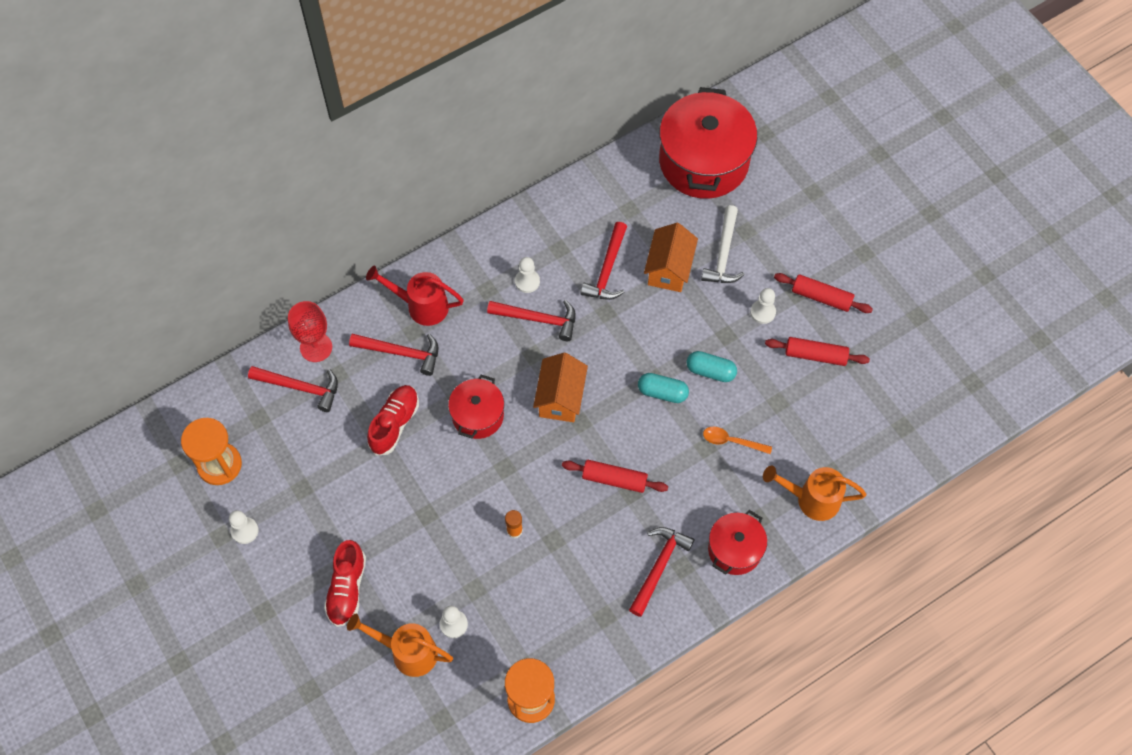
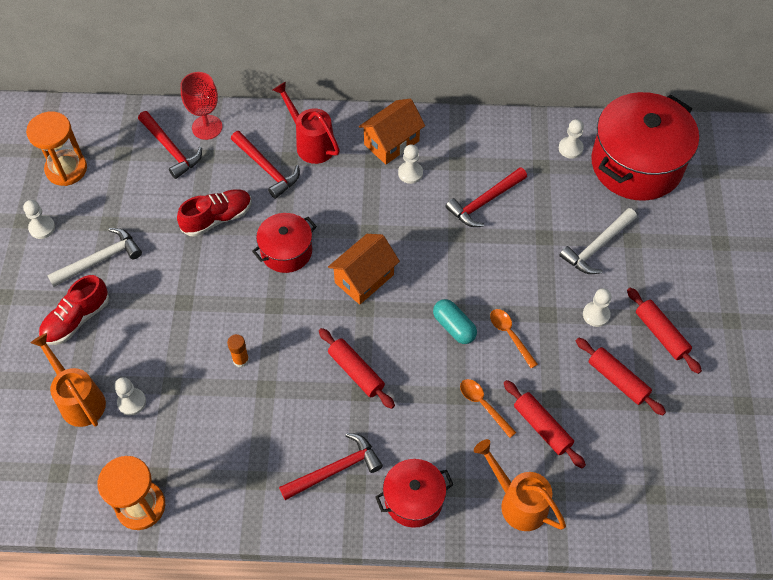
camera: 35 degrees right, 5 degrees down
(323, 525) = (100, 260): none -> white hammer
(538, 319) = (395, 207): red hammer -> none
(641, 179) = (570, 148): none -> white pawn
(669, 269) = (539, 231): orange house -> orange house (391, 143)
(710, 371) = (510, 335): turquoise capsule -> orange spoon
(787, 430) = (542, 427): none -> red rolling pin

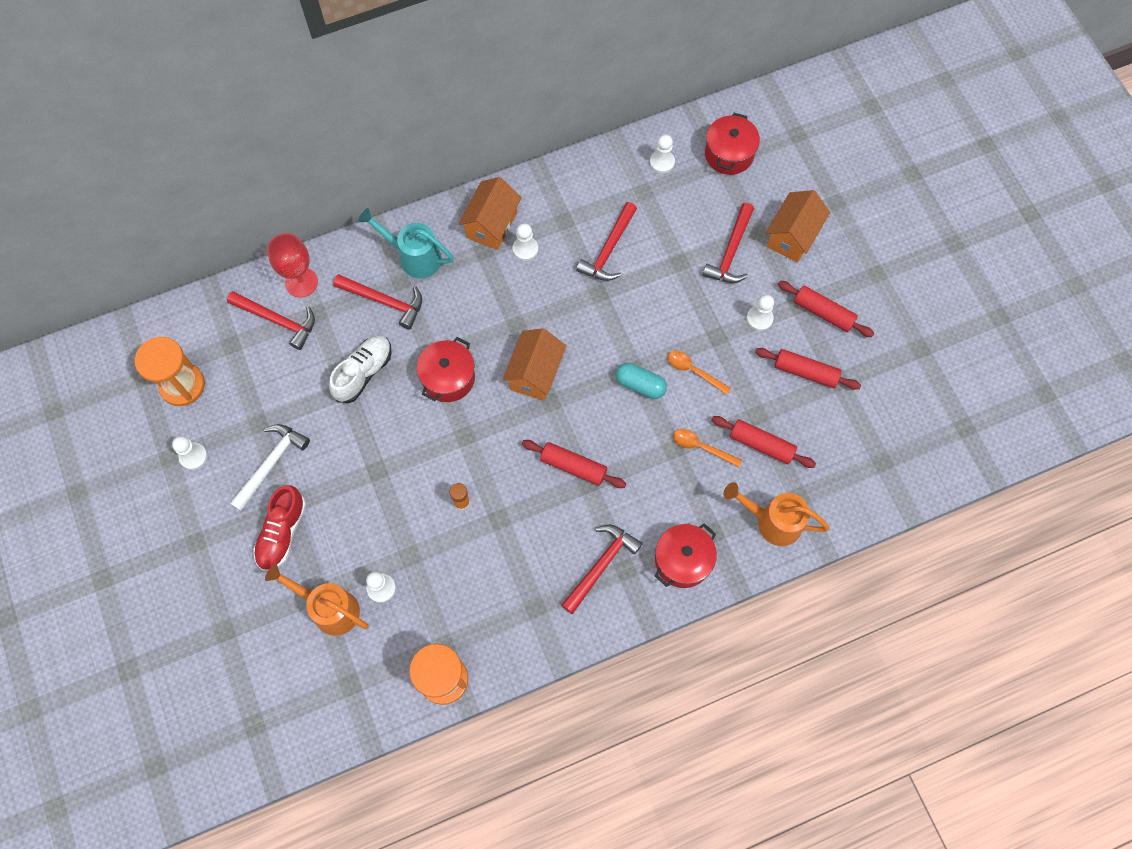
camera: 25 degrees left, 10 degrees up
(217, 218) = (363, 373): red shoe -> white shoe
(311, 143) = (414, 257): red watering can -> turquoise watering can
(597, 246) = (730, 252): white hammer -> red hammer
(636, 164) = (729, 154): red pot -> red pot, size x0.53
(663, 256) = (792, 236): none -> orange house

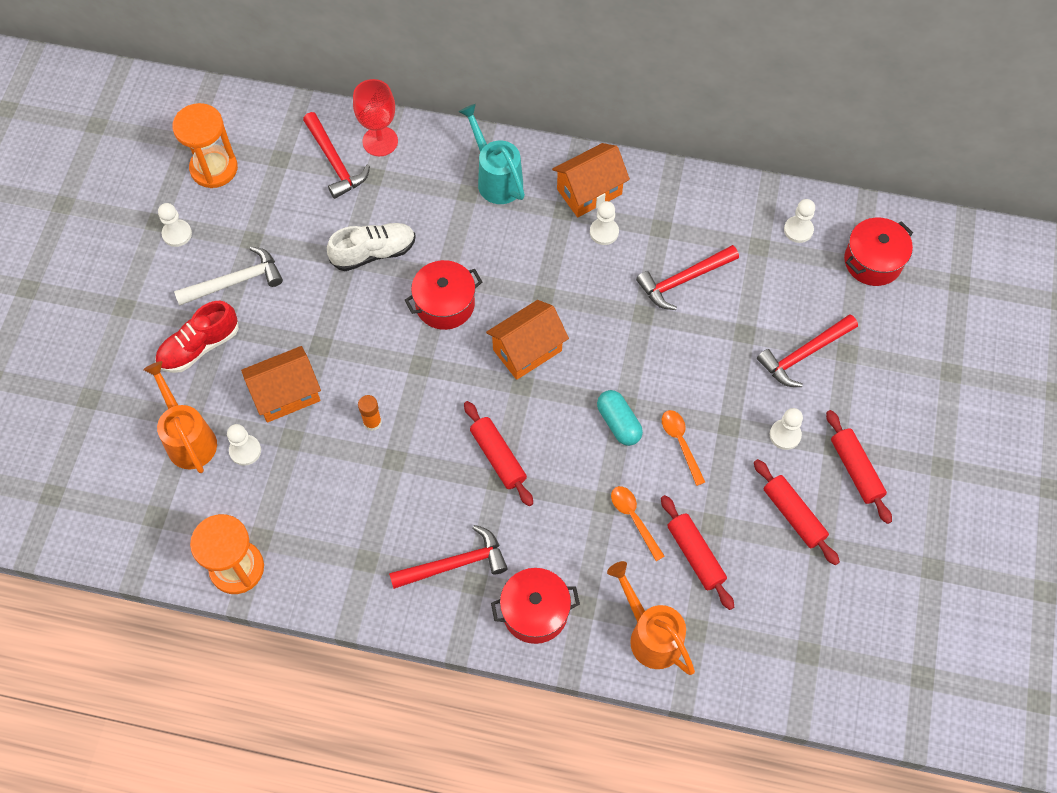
camera: 35 degrees right, 5 degrees down
(384, 302) = (439, 202): red hammer -> none
(792, 236) = (879, 377): orange house -> orange house (286, 394)

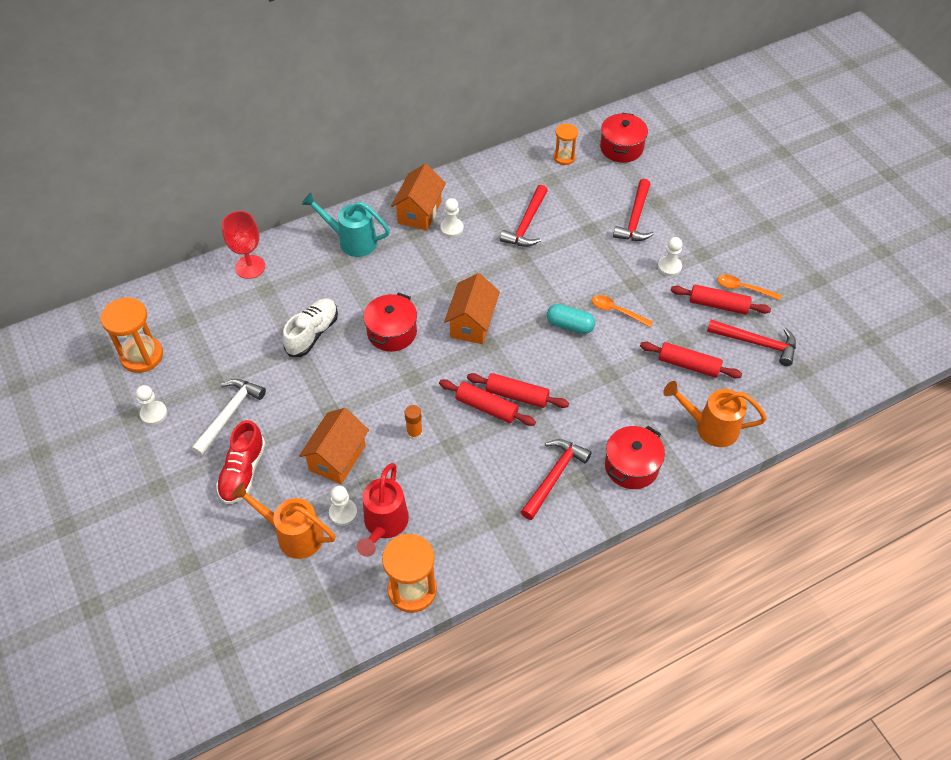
camera: 40 degrees left, 10 degrees down
(268, 489) = (384, 525): none -> red watering can
(334, 162) = (229, 298): red hammer -> red hammer (756, 343)
(634, 519) = (634, 371): orange spoon -> orange spoon (743, 288)
(798, 230) = (564, 157): white pawn -> orange hourglass
(855, 470) = (725, 258): red rolling pin -> red rolling pin (486, 407)

